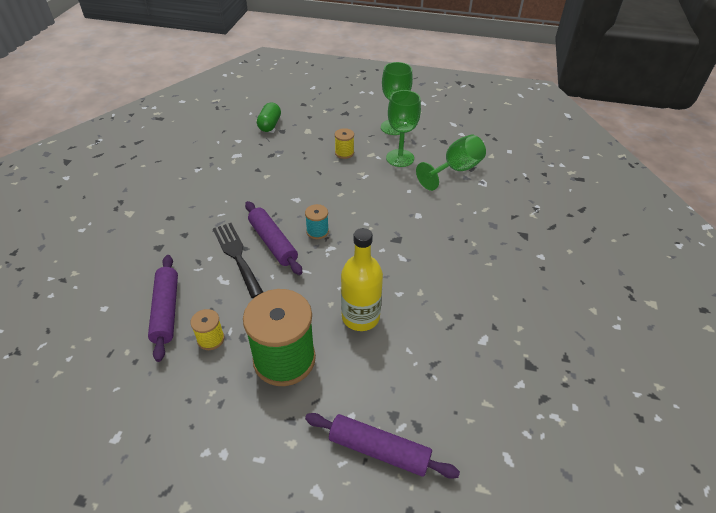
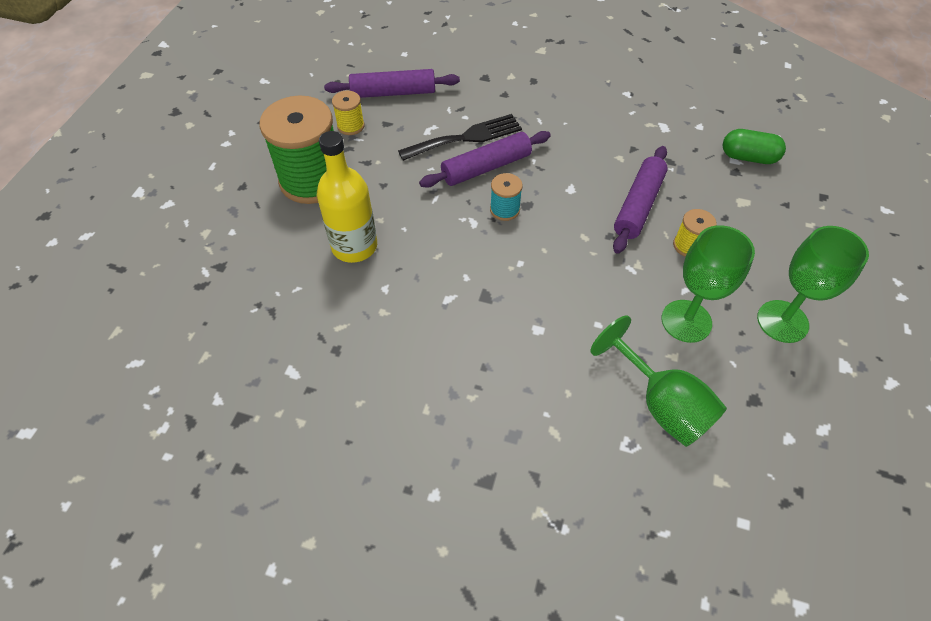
camera: 95 degrees right, 10 degrees up
(379, 450) = (187, 251): purple rolling pin -> purple rolling pin (638, 205)

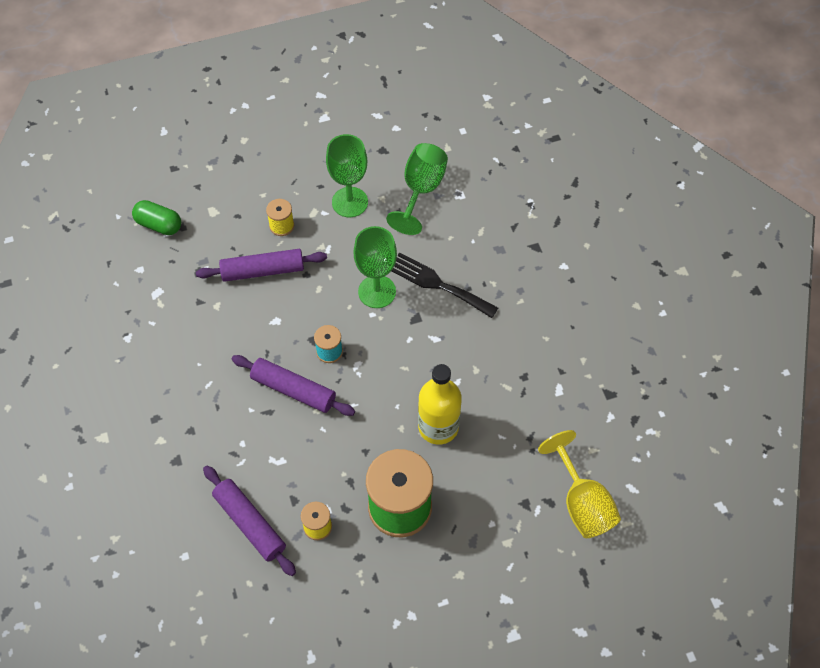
camera: 125 degrees left, 5 degrees up
(171, 309) = (582, 503): none -> yellow goblet
(466, 138) = (268, 425): black fork -> black fork (438, 284)
(748, 157) = (159, 224): green capsule -> green capsule turned 45 degrees counterclockwise
(782, 321) = (312, 155): green goblet -> green goblet (377, 291)

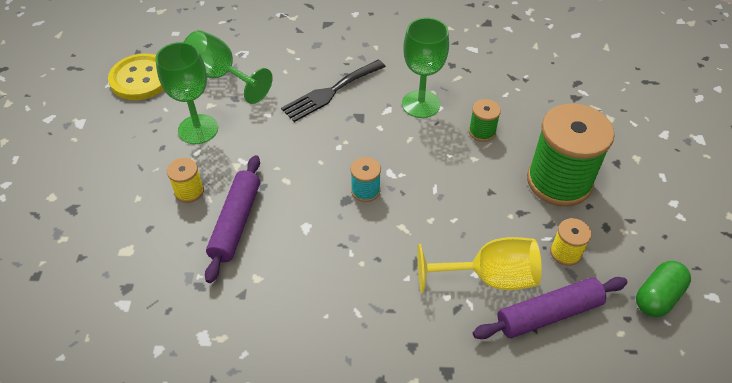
camera: 70 degrees left, 10 degrees down
(159, 224) = (106, 312): green capsule -> green capsule (657, 297)
(293, 390) = (398, 232): purple rolling pin -> none
(377, 291) = (315, 136): green goblet -> green goblet (421, 104)
(391, 134) = (141, 79): none -> yellow button
(438, 427) = (482, 132): yellow bottle -> green spool
(582, 503) = (583, 64): yellow goblet -> yellow goblet (489, 277)

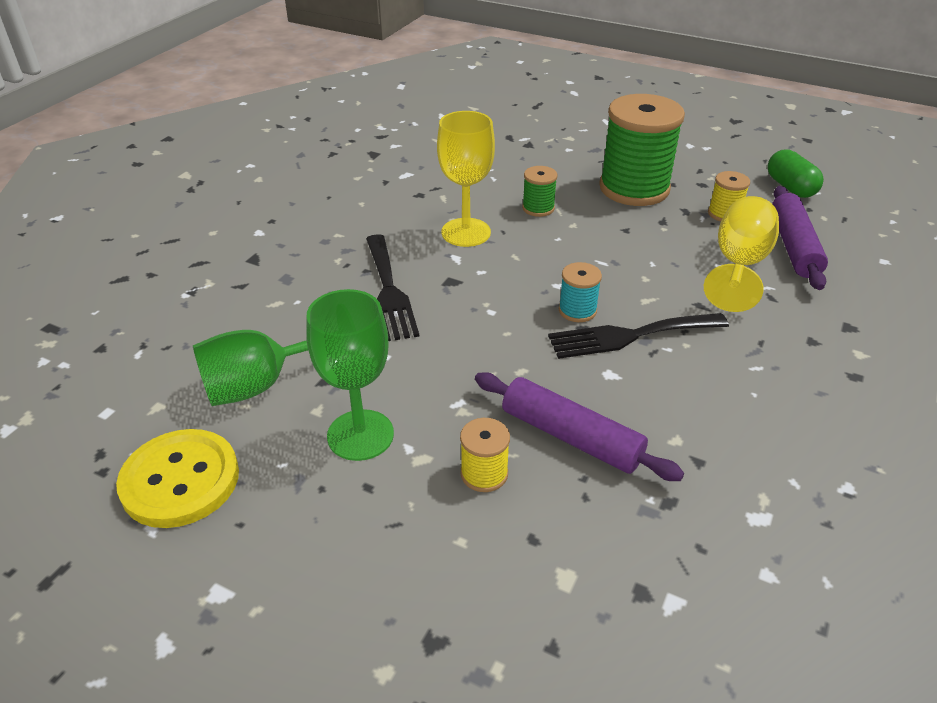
camera: 65 degrees left, 10 degrees down
(353, 227) = (630, 336): none -> black fork
(421, 104) = (466, 232): green goblet -> yellow goblet

